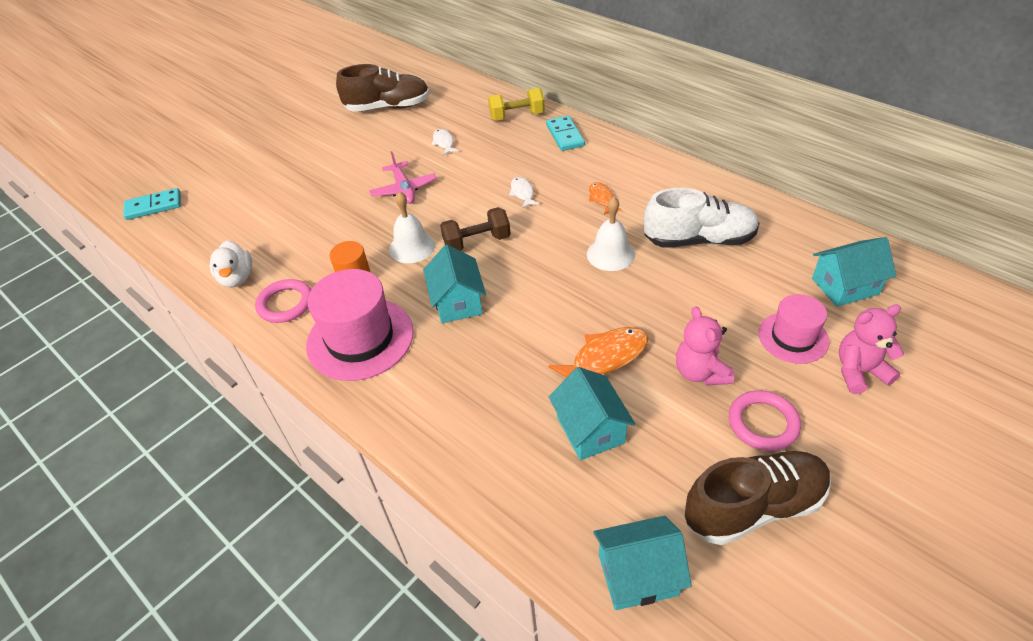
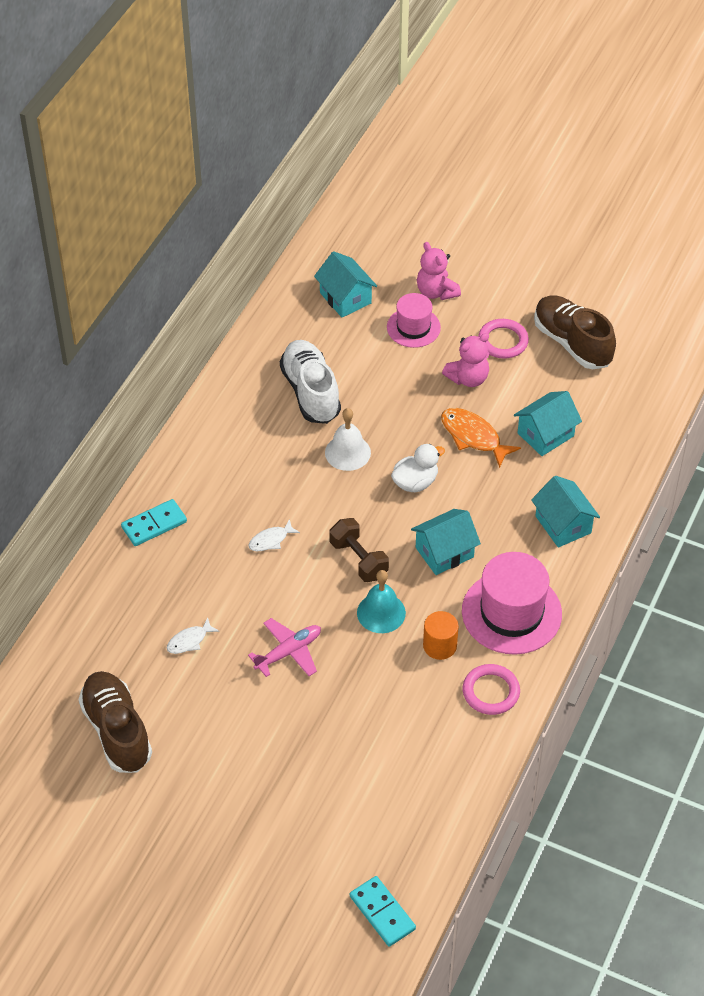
camera: 110 degrees left, 5 degrees up
(237, 278) = (470, 753): white duck -> white duck (415, 482)
(412, 247) = (381, 612): white bell -> turquoise bell
(517, 116) = (119, 580): yellow dumbbell -> none
(602, 199) = (265, 472): orange fish -> none
(638, 575) = (643, 394): turquoise house -> turquoise house (563, 524)

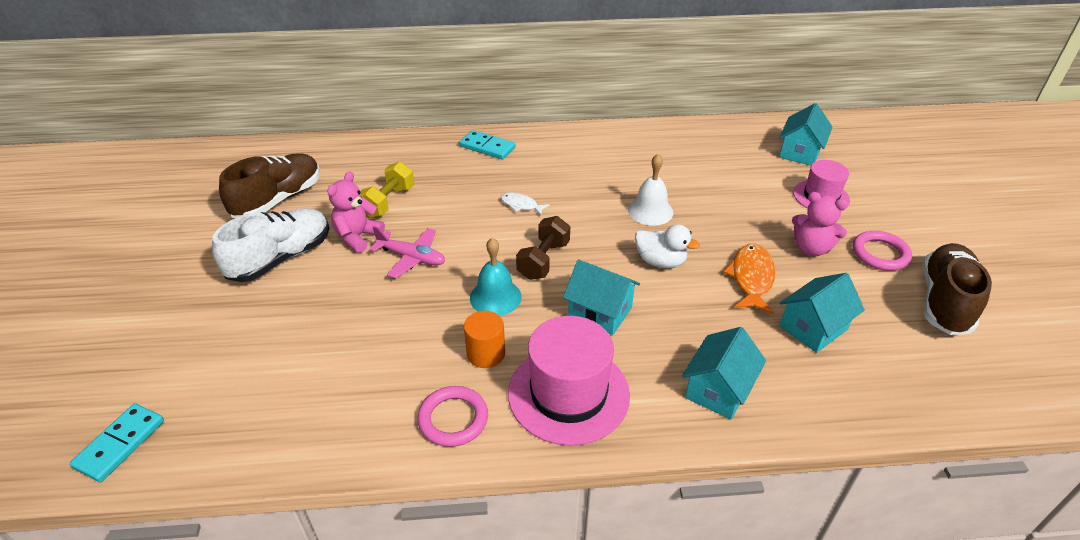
camera: 60 degrees right, 10 degrees down
(189, 641) = (388, 202): white fish -> yellow dumbbell
(310, 392) = (688, 170): white shoe -> white shoe (281, 258)
(436, 292) = (874, 194): pink teddy bear -> pink teddy bear (358, 237)
(545, 434) = (813, 328): turquoise house -> turquoise house turned 60 degrees counterclockwise

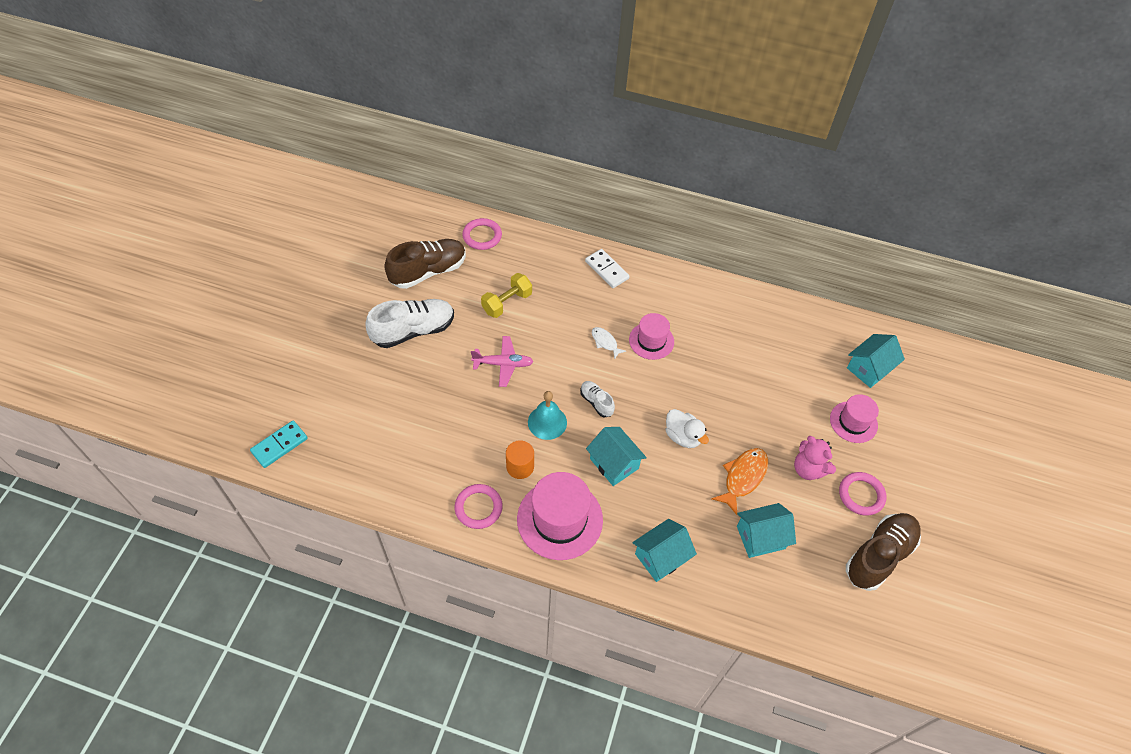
camera: 20 degrees right, 15 degrees up
(331, 155) = (482, 236): none -> pink ring
(358, 237) = (472, 330): pink teddy bear -> none
(412, 258) = (503, 364): pink plane -> pink plane turned 45 degrees counterclockwise
(487, 147) = (607, 270): turquoise domino -> white domino
(543, 260) = (596, 402): brown dumbbell -> white shoe
(571, 190) = (651, 341): none -> pink hat
(650, 211) = (703, 385): white bell -> none

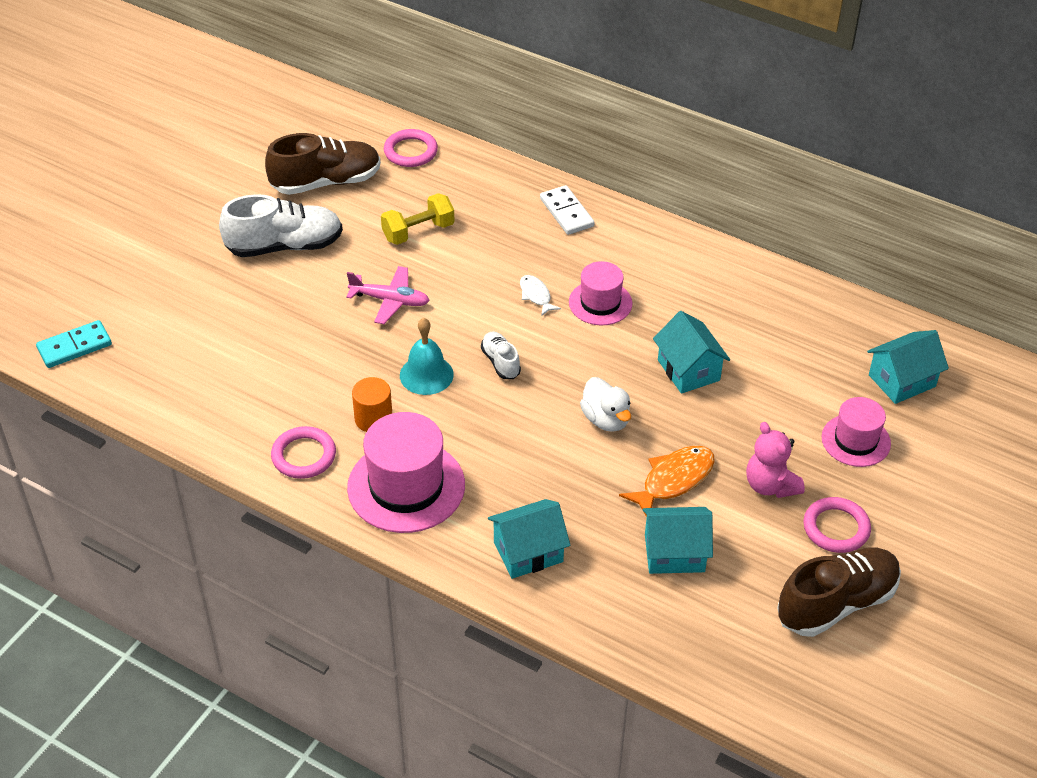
camera: 15 degrees right, 10 degrees down
(614, 463) = (500, 435): turquoise house -> turquoise house (688, 370)

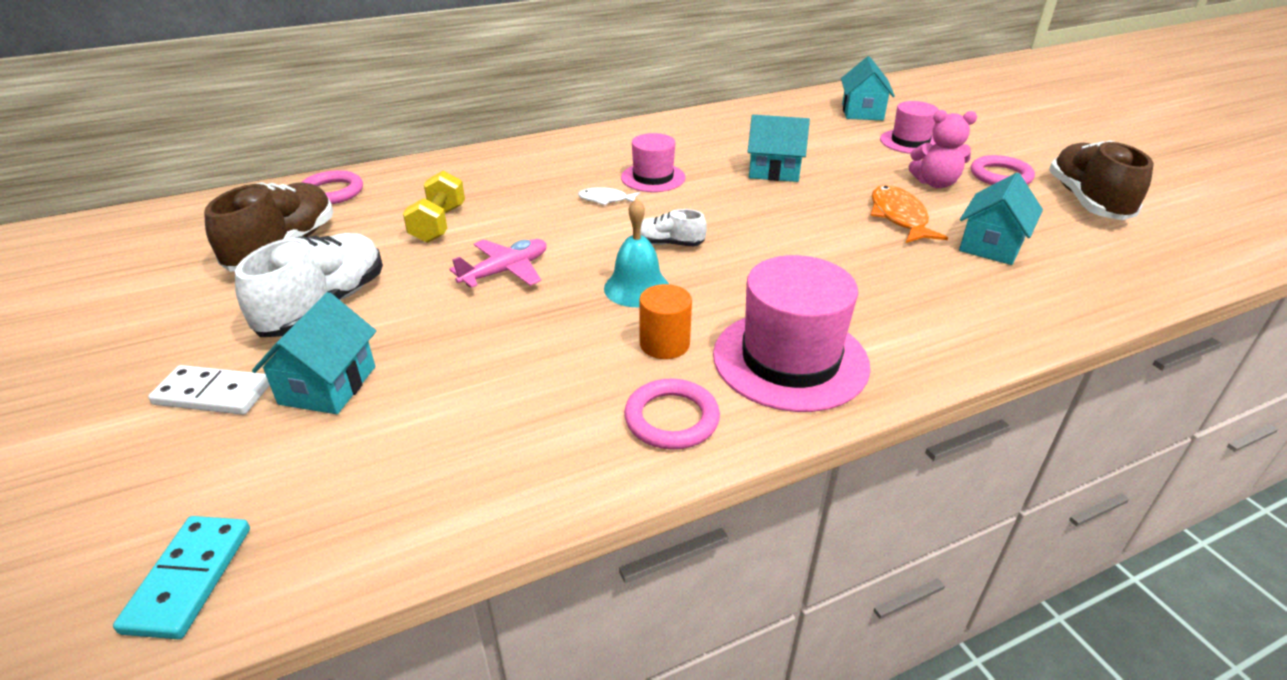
camera: 55 degrees left, 10 degrees down
(528, 552) = (945, 318): turquoise house -> turquoise house (328, 385)
(567, 212) = (528, 156): white domino -> white domino (213, 394)
(606, 419) = (797, 221): white duck -> none

